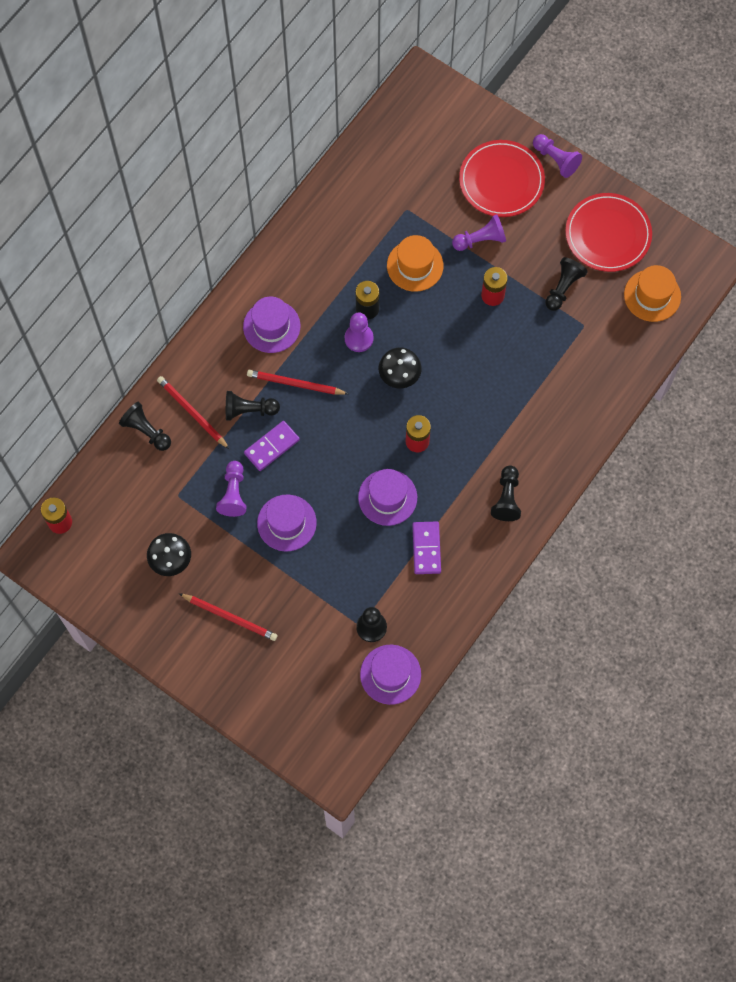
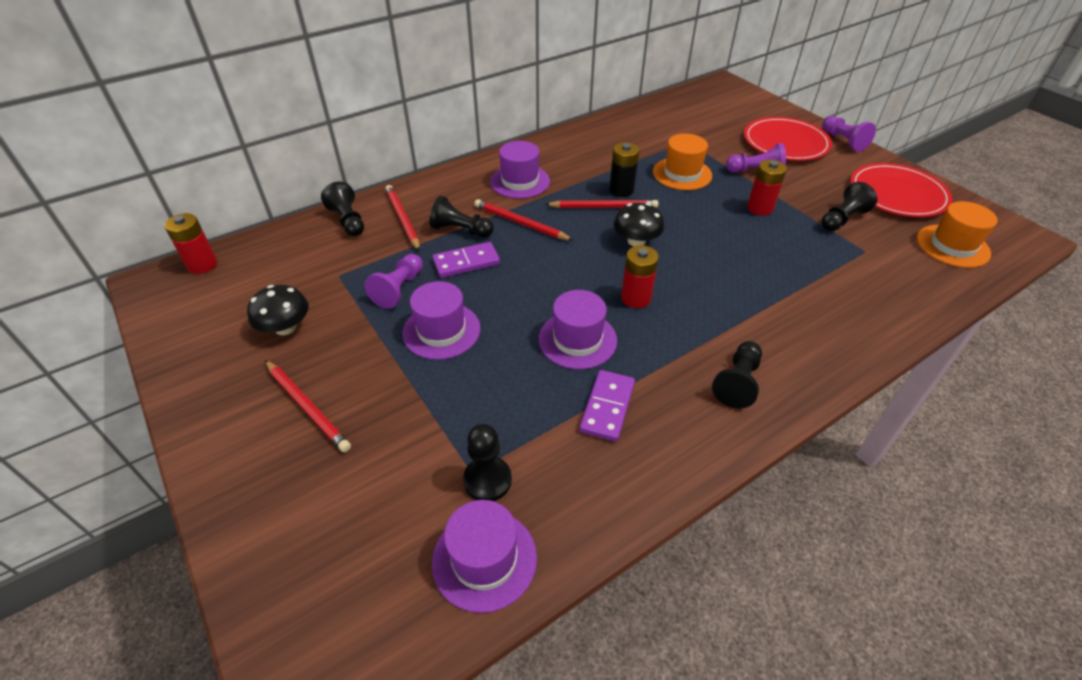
camera: 20 degrees right, 25 degrees down
(359, 338) = (603, 207): purple pawn -> red pencil

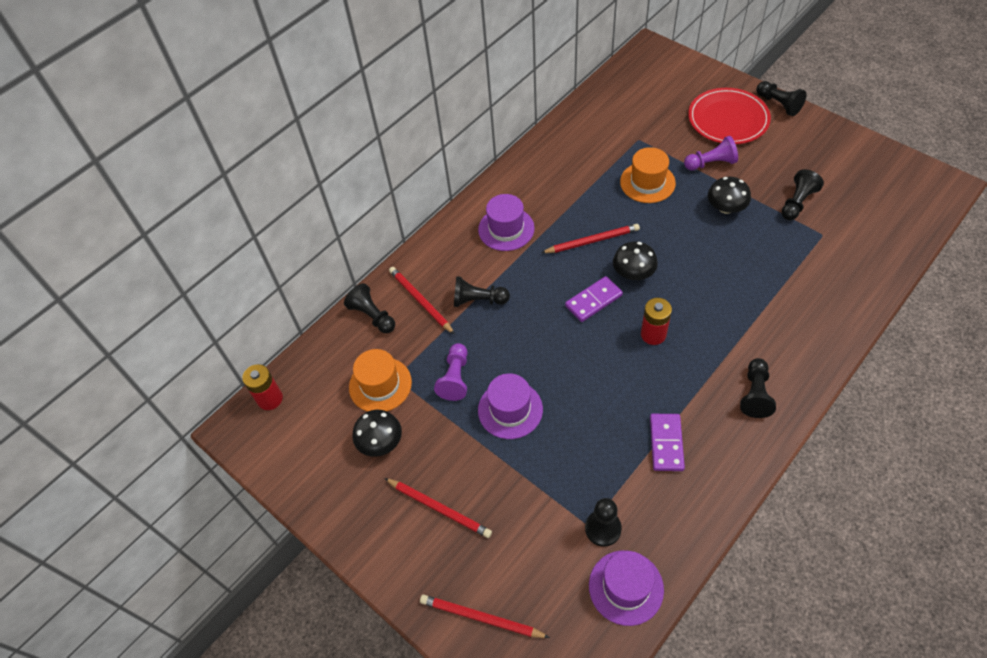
camera: 10 degrees left, 10 degrees up
(466, 262) = (499, 334): purple domino -> purple domino (593, 300)
(520, 223) = (527, 278): red pencil -> red pencil (481, 618)
(577, 339) = (621, 388): purple hat -> none
(621, 190) = (601, 216): black battery -> none
(760, 208) = (726, 207): red battery -> black mushroom
(843, 141) = (778, 104): purple pawn -> black pawn
(897, 194) = (837, 160): red plate -> none
(952, 246) = (890, 210): orange hat -> orange hat (380, 385)

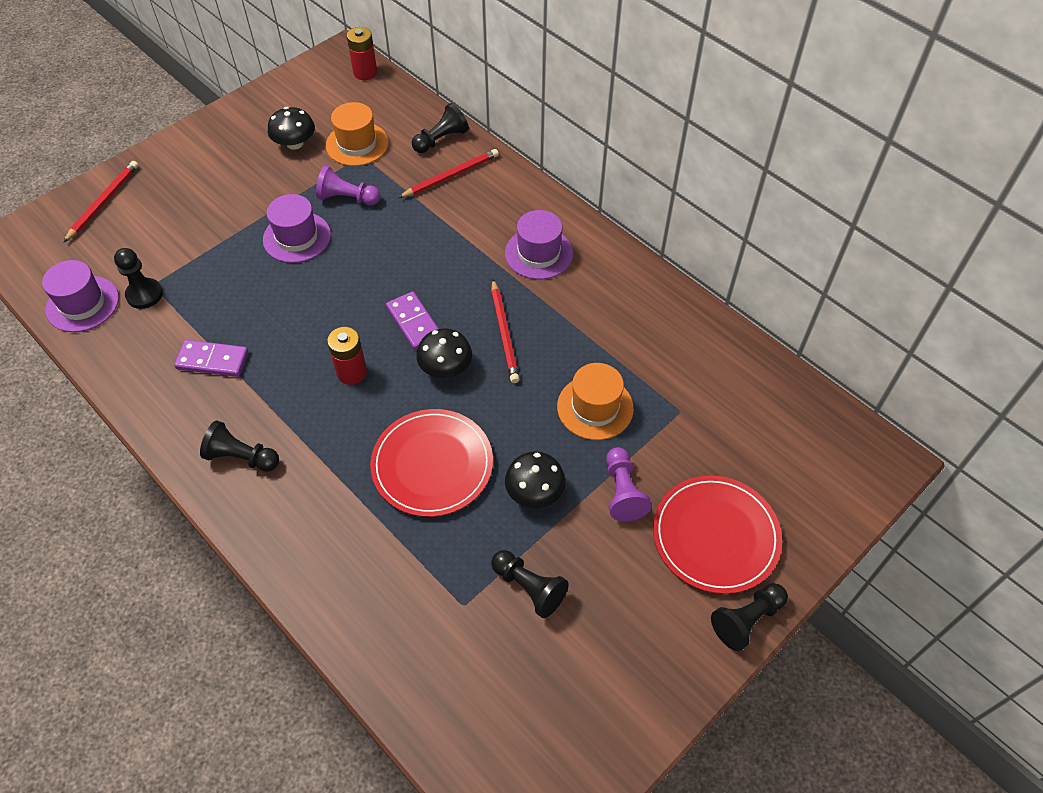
camera: 90 degrees right, 0 degrees up
(439, 508) = (213, 180): red pencil -> none
(478, 300) = (440, 222): black pawn -> none
(722, 267) = (432, 465): none -> red plate

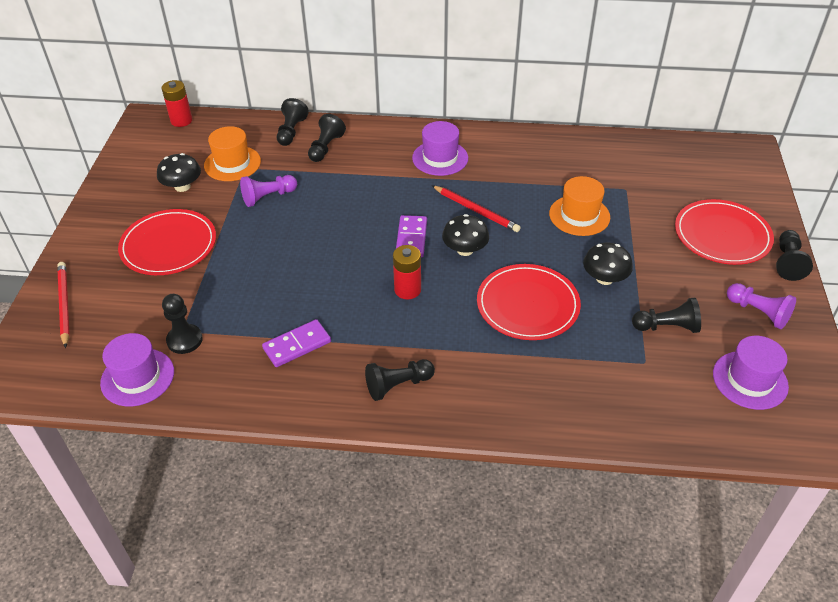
camera: 40 degrees left, 10 degrees down
(225, 196) = (168, 245): none -> red plate
(297, 237) = (261, 239): purple hat -> purple hat (750, 380)
(414, 323) = (411, 238): purple domino -> purple domino turned 75 degrees clockwise
(451, 176) = (326, 147): red pencil -> black pawn
(622, 492) = (650, 246): purple pawn -> purple pawn (758, 312)

